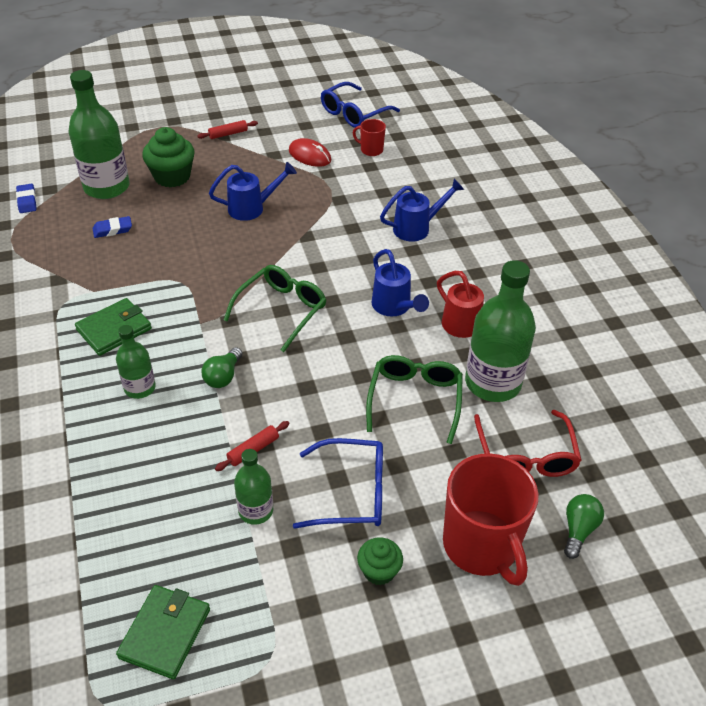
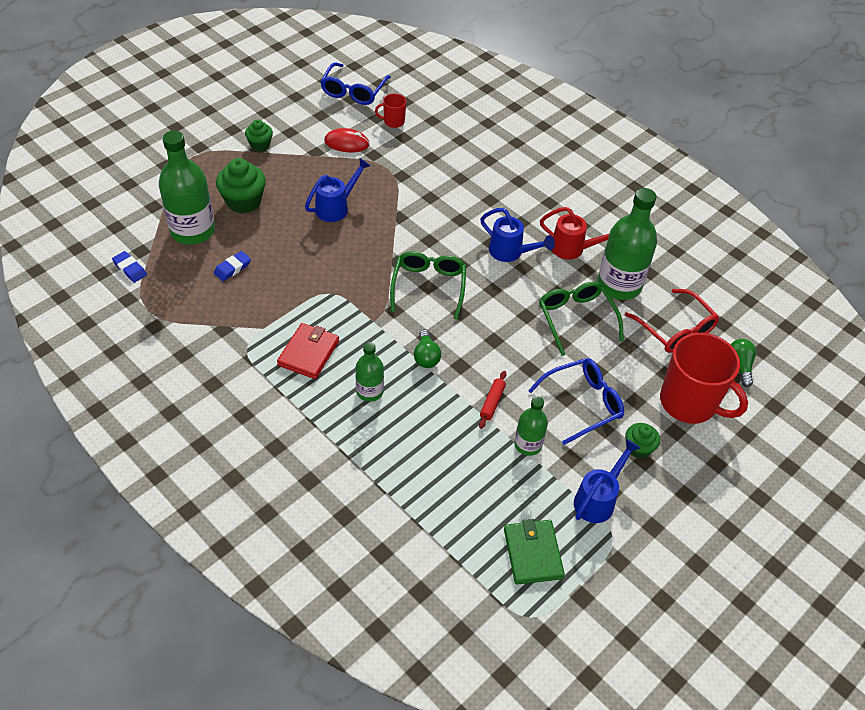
camera: 30 degrees left, 5 degrees up
(114, 329) = (308, 353): green wallet -> red wallet
(228, 134) = (260, 144): red rolling pin -> green cupcake
(417, 228) = (480, 180): blue watering can -> blue watering can (598, 499)

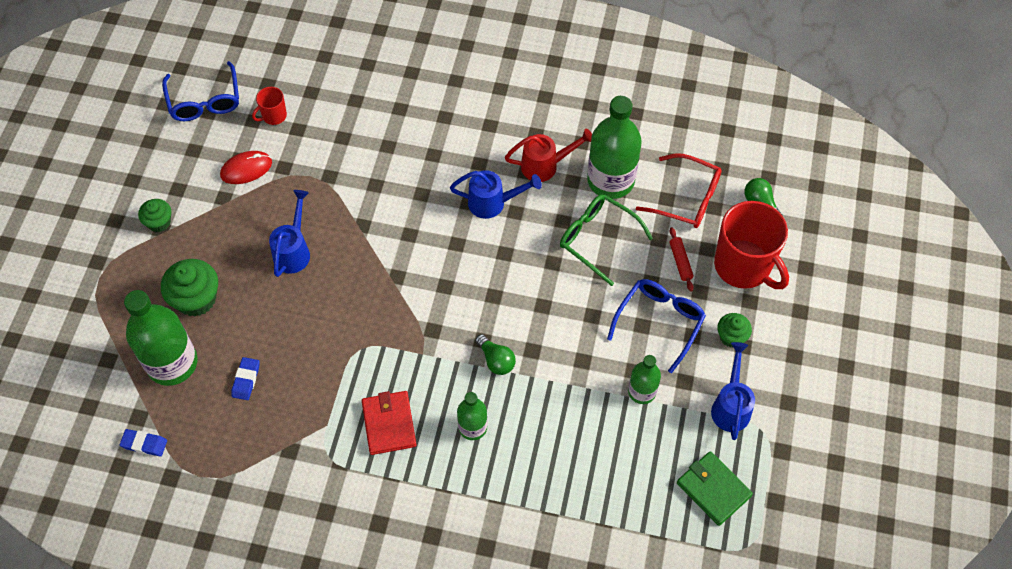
camera: 30 degrees left, 10 degrees up
(429, 286) = (445, 285): green glasses -> none
(492, 402) = (585, 370): red rolling pin -> red rolling pin (680, 262)
(689, 403) = (743, 266): red mug -> red mug turned 45 degrees clockwise

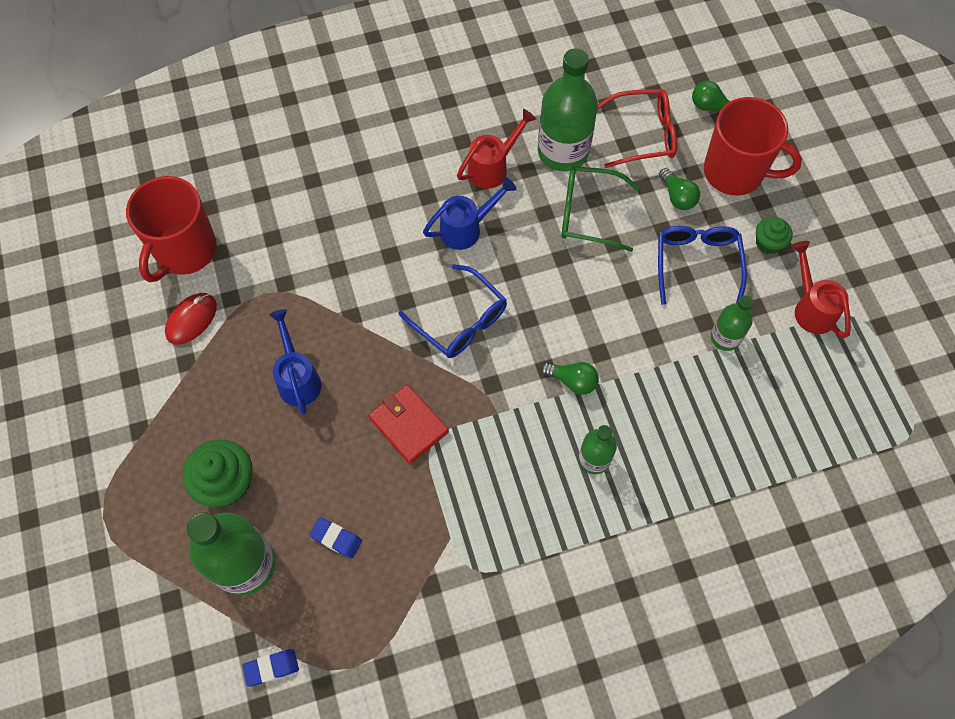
camera: 30 degrees left, 5 degrees up
(159, 222) = (132, 423): green cupcake -> none
(205, 102) = (99, 271): blue glasses -> blue glasses (461, 321)
(246, 380) = (336, 538): blue eraser -> blue eraser turned 45 degrees counterclockwise
(274, 116) = (185, 250): red mug -> red mug, size x2.20
(389, 424) = (511, 502): red wallet -> red wallet (408, 425)
(680, 262) = (677, 196): red rolling pin -> green light bulb
(713, 489) = (848, 394): green wallet -> none
(731, 405) = (811, 307): blue watering can -> red watering can

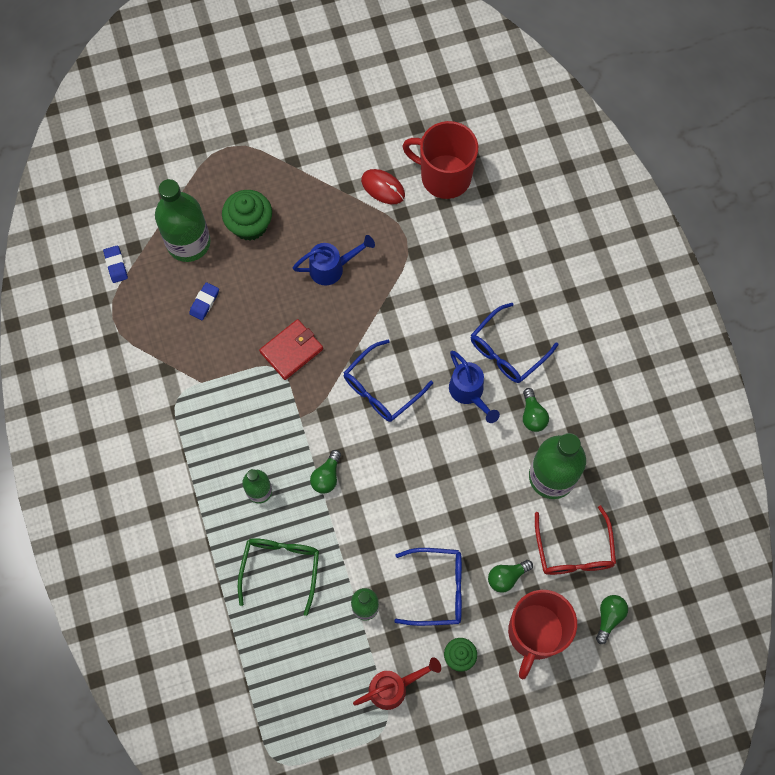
camera: 90 degrees right, 5 degrees up
(416, 190) = (506, 351): none -> blue glasses
(493, 167) = (532, 415): red watering can -> green light bulb
(587, 213) = (486, 495): green glasses -> green glasses (281, 567)

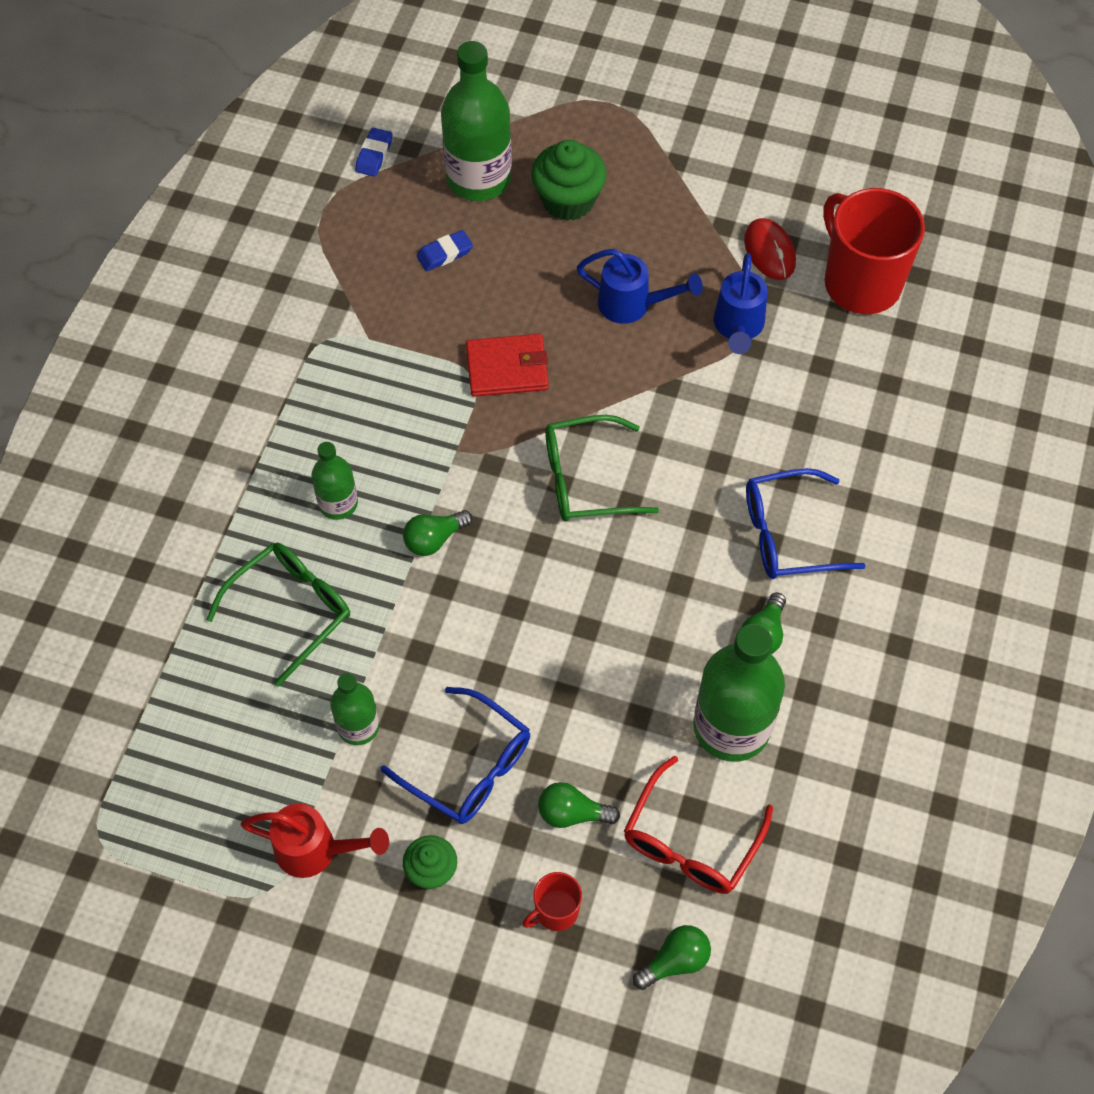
camera: 35 degrees right, 10 degrees down
(380, 389) = (584, 479): blue glasses -> green glasses
(469, 393) = (697, 555): blue watering can -> blue watering can (738, 328)
(535, 633) = (556, 911): red mug -> red mug, size x0.45

